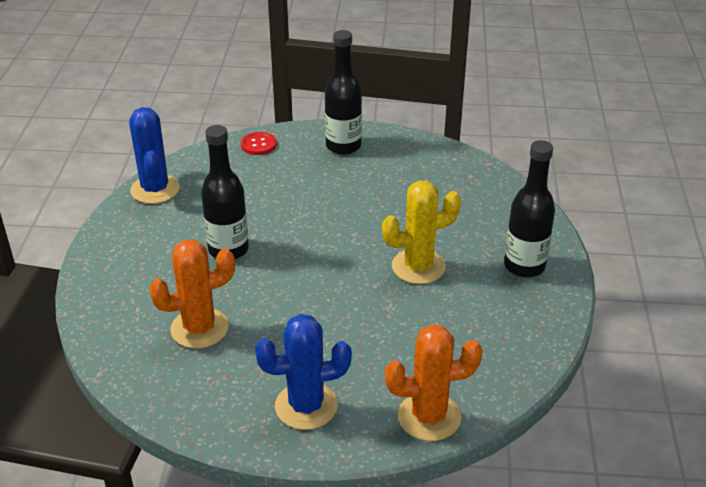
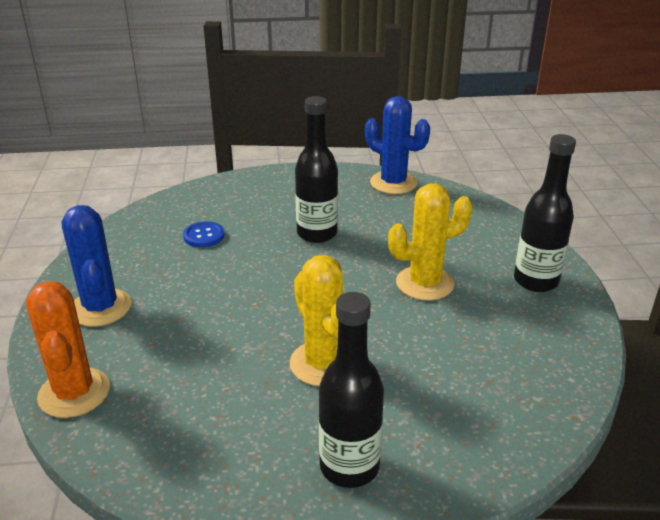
camera: 80 degrees right, 5 degrees down
(155, 189) = (393, 183): blue cactus -> blue cactus turned 60 degrees clockwise
(199, 328) = (204, 236): orange cactus -> blue button
(258, 145) = (500, 225): red button -> none
(329, 199) = (425, 283): none -> yellow cactus

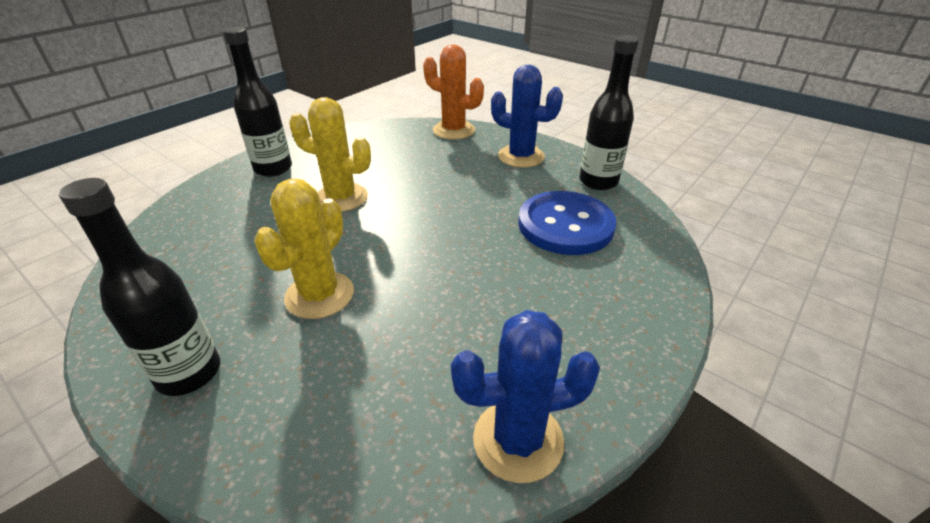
camera: 135 degrees right, 5 degrees up
(204, 236) = (565, 225): blue button -> blue button, size x2.16
(317, 233) = (485, 285): black bottle -> black bottle (598, 182)

